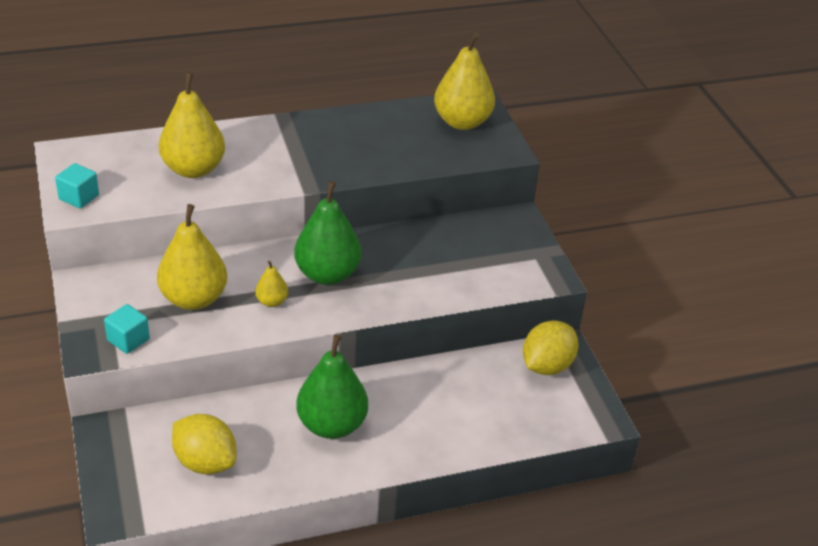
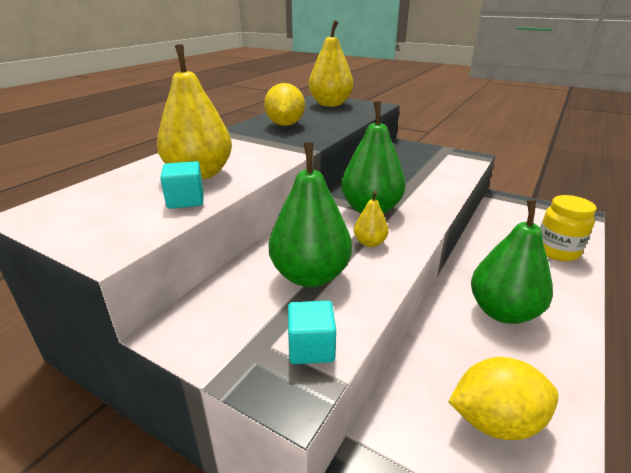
camera: 40 degrees left, 10 degrees down
(79, 197) = (106, 234): turquoise cube -> turquoise cube (186, 200)
(194, 299) = (310, 276): yellow pear -> green pear
(484, 425) = (557, 251): none -> yellow jar
(547, 366) = (513, 208): yellow lemon -> yellow lemon (285, 124)

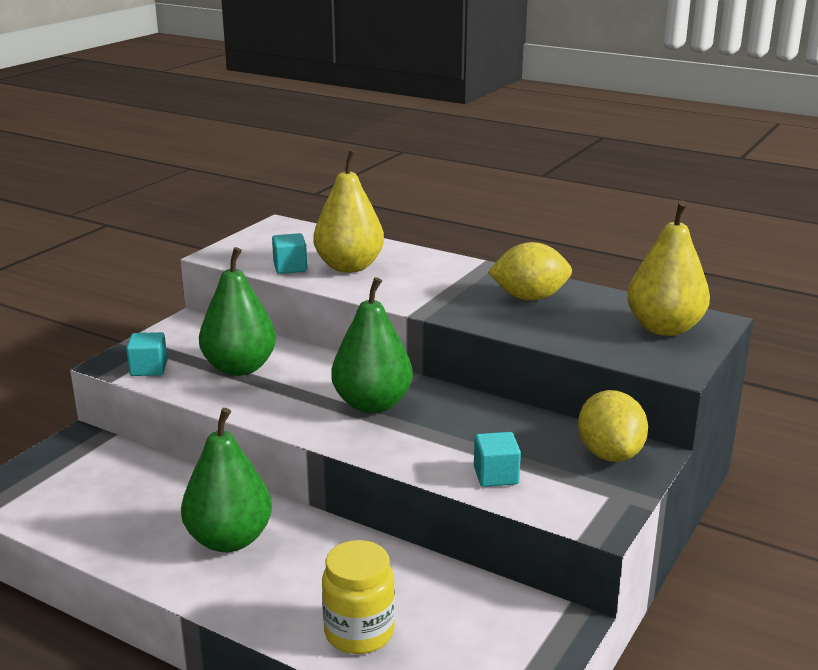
camera: 90 degrees right, 5 degrees down
(370, 243) = (292, 399): yellow pear -> none
(445, 175) = (496, 475): none -> turquoise cube
(495, 421) = (97, 502): yellow lemon -> yellow lemon (609, 454)

